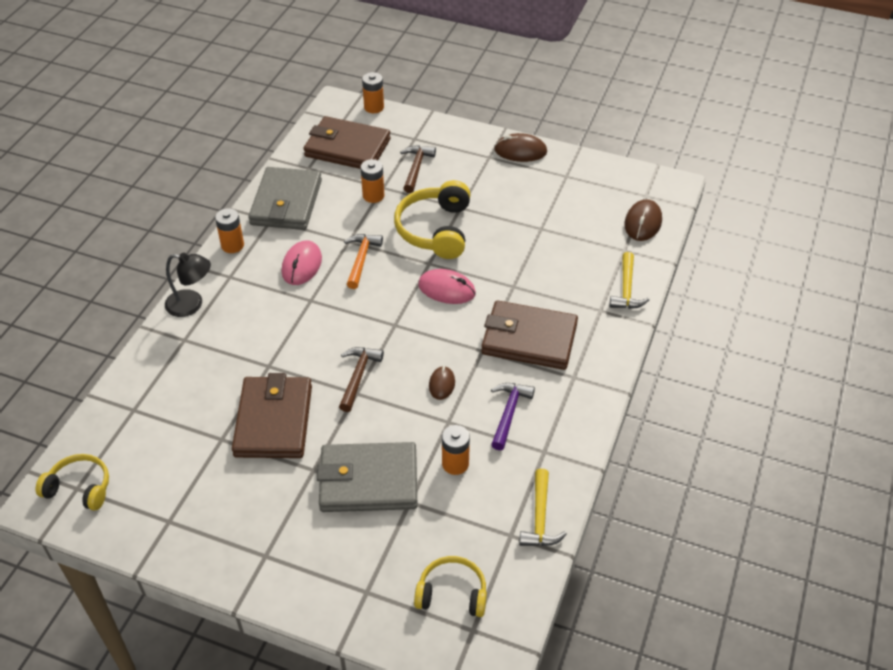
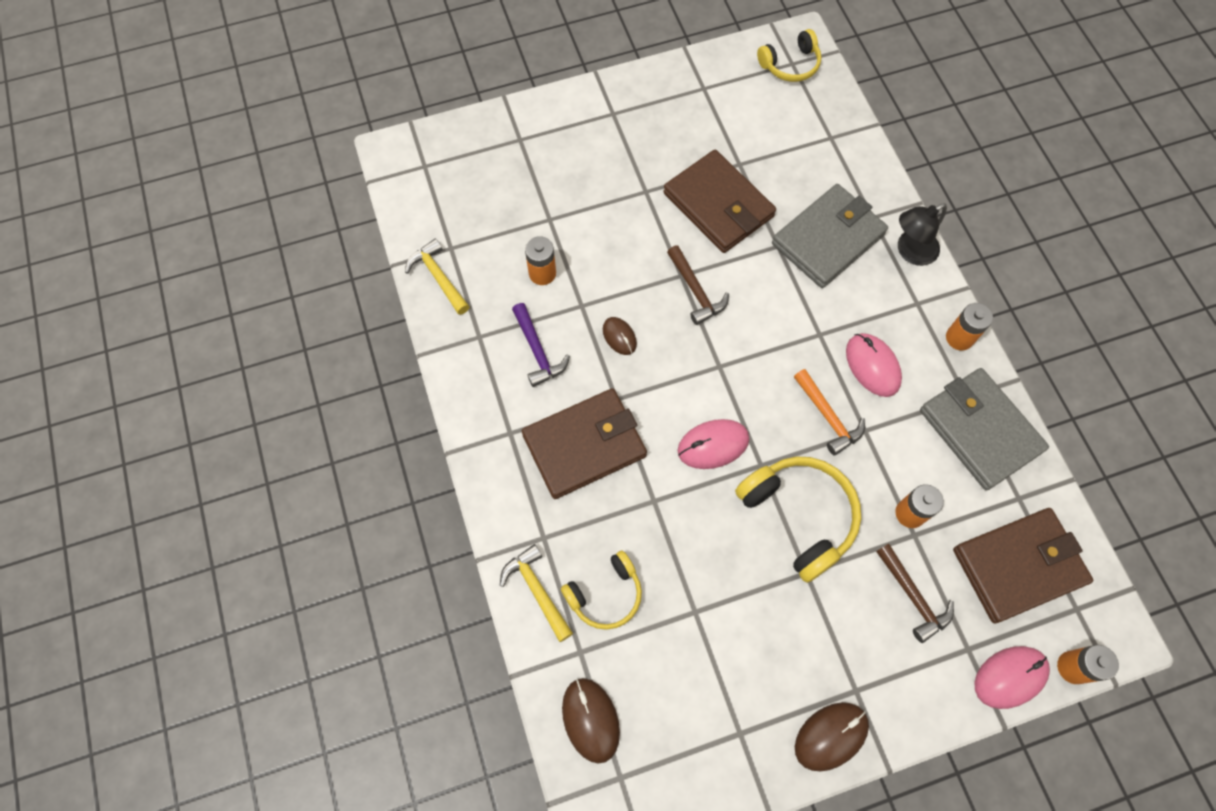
camera: 140 degrees right, 20 degrees up
(368, 481) = (595, 212): grey wallet -> grey wallet (827, 239)
(407, 120) = (1010, 677): none -> pink mouse
(452, 594) = (459, 178): yellow headphones -> yellow headphones (605, 594)

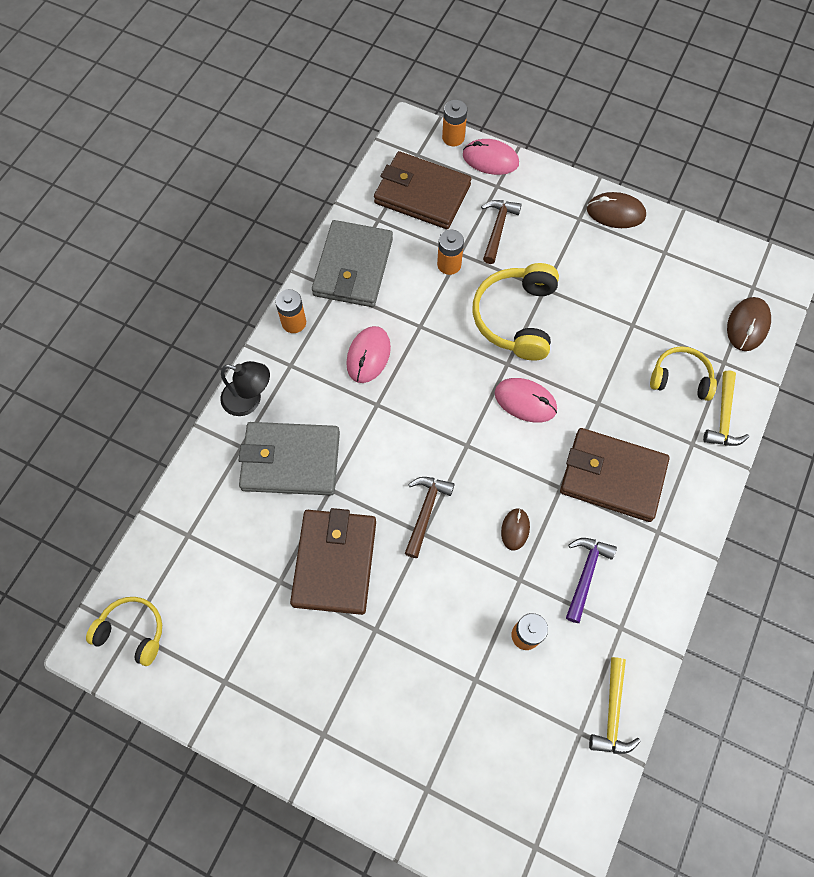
camera: 135 degrees left, 0 degrees up
(827, 417) = (433, 353): orange hammer -> none

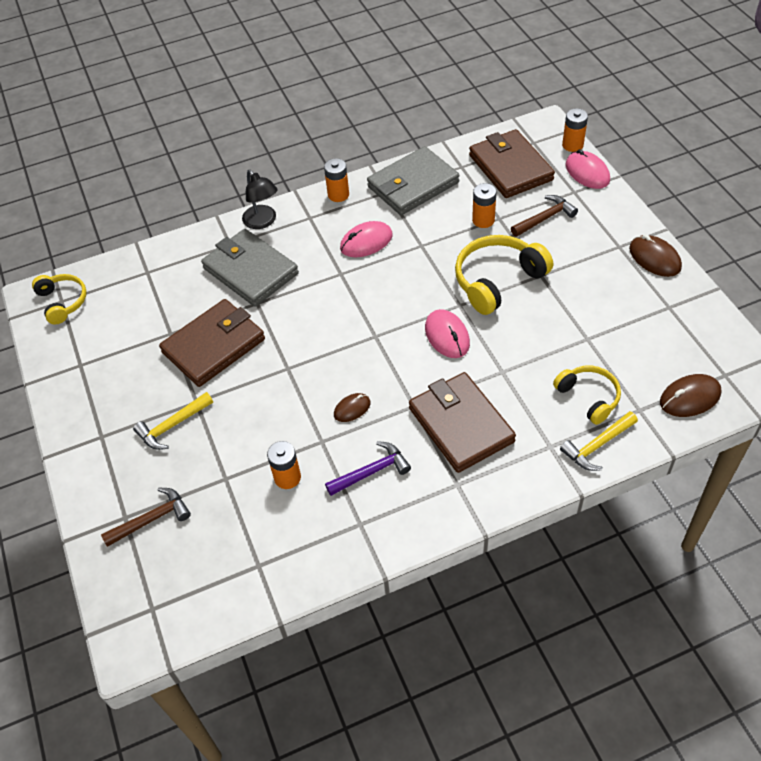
camera: 45 degrees right, 15 degrees down
(426, 512) = (303, 356): brown hammer -> brown hammer (151, 519)
(612, 713) = (294, 572): yellow hammer -> yellow hammer (172, 425)

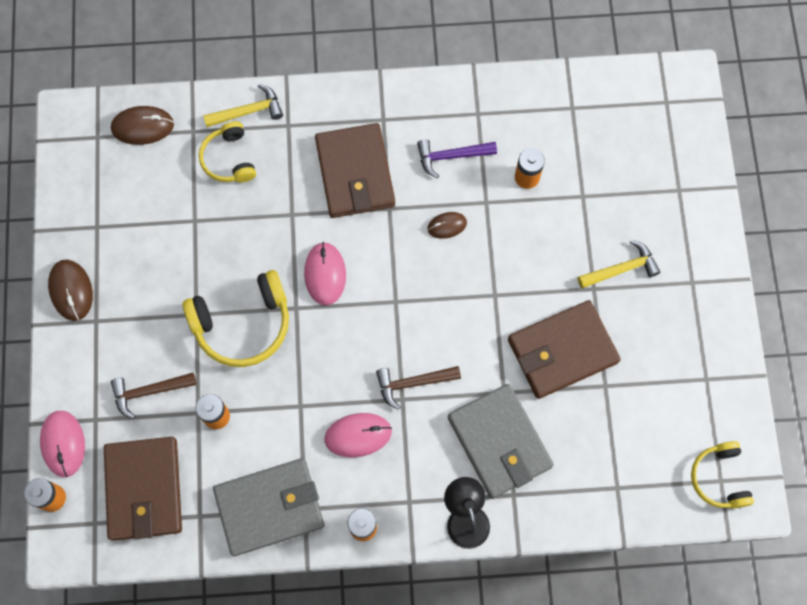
camera: 165 degrees left, 20 degrees up
(151, 519) = (655, 179): brown hammer -> brown hammer (413, 383)

